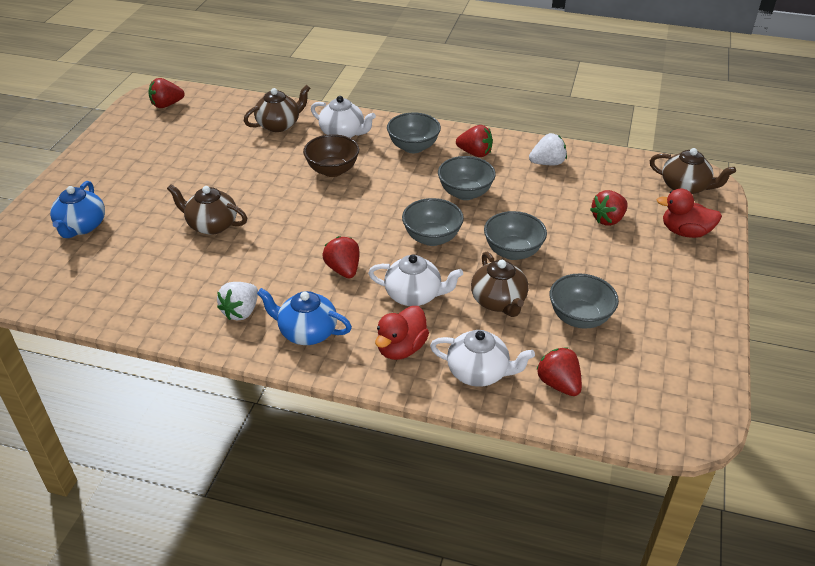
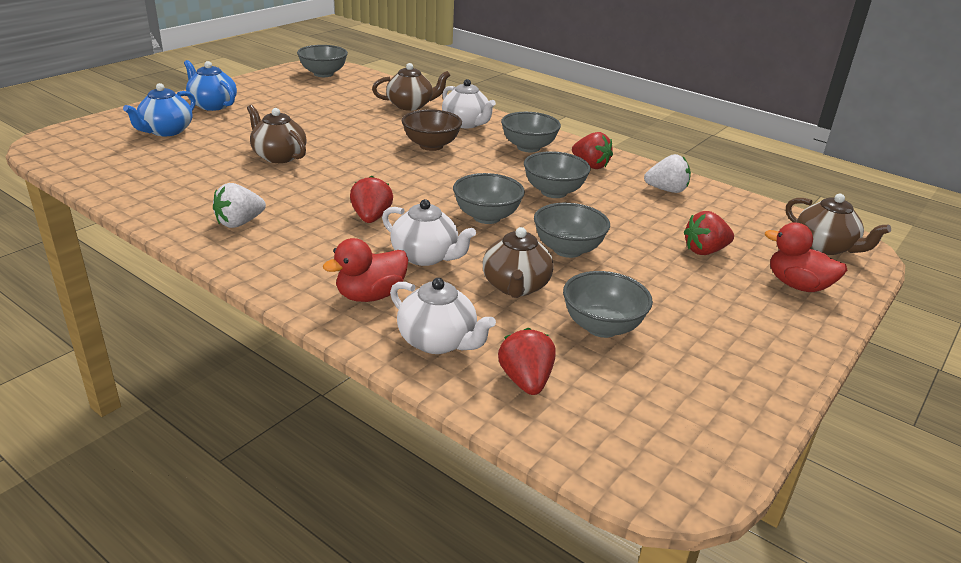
camera: 20 degrees right, 10 degrees down
(167, 105) = (323, 74): red strawberry -> grey bowl
(306, 332) = (286, 255): blue teapot -> blue teapot (212, 105)

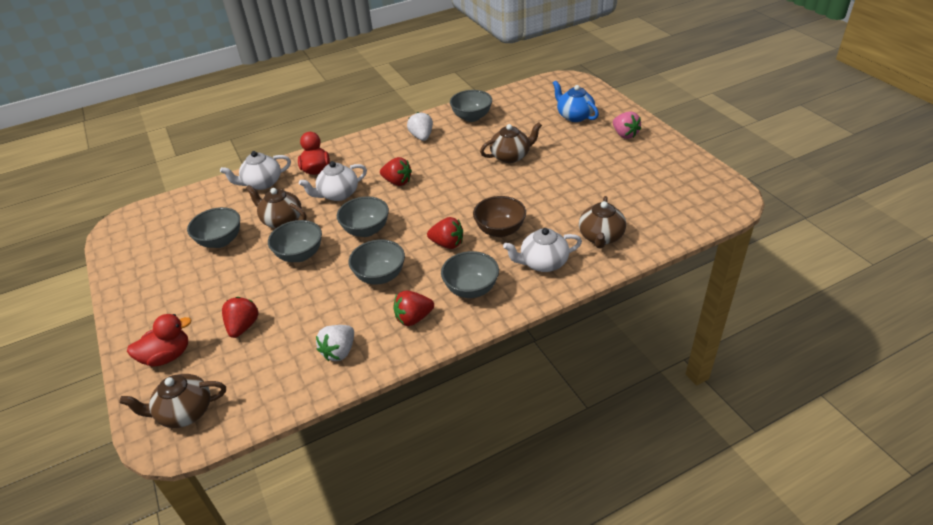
camera: 120 degrees right, 10 degrees up
(212, 105) = (625, 135): blue teapot -> pink strawberry
(323, 74) = (706, 196): grey bowl -> grey bowl (472, 117)
(525, 381) = (211, 202): red strawberry -> red strawberry (447, 244)

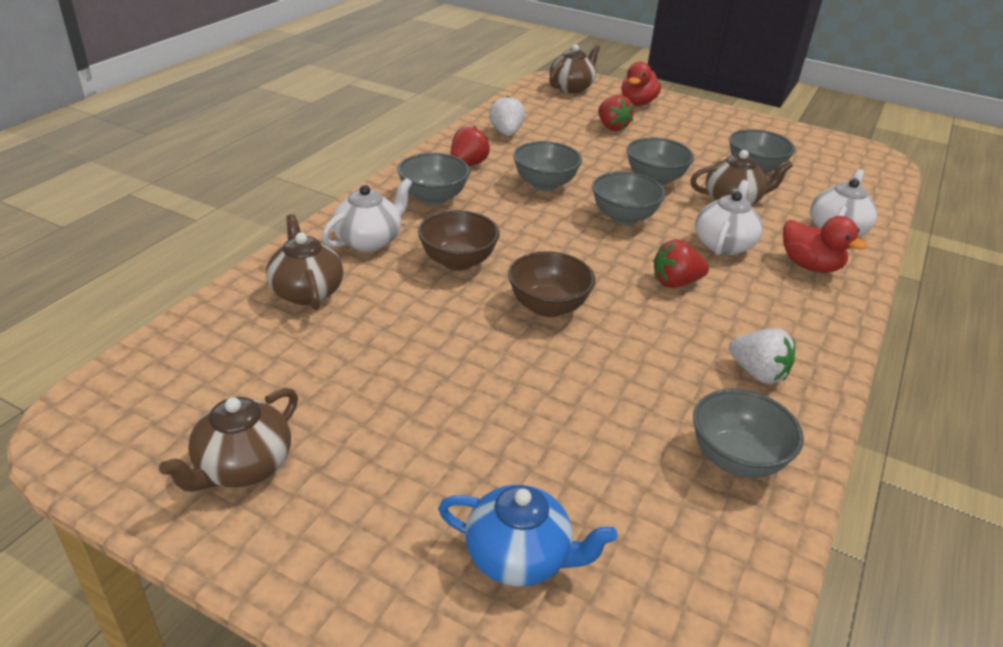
camera: 140 degrees right, 5 degrees down
(447, 244) = (508, 229): red strawberry -> none
(477, 189) = (548, 307): none -> brown bowl
(511, 156) = (556, 385): brown teapot -> brown teapot (242, 467)
(625, 135) = (358, 534): pink strawberry -> none

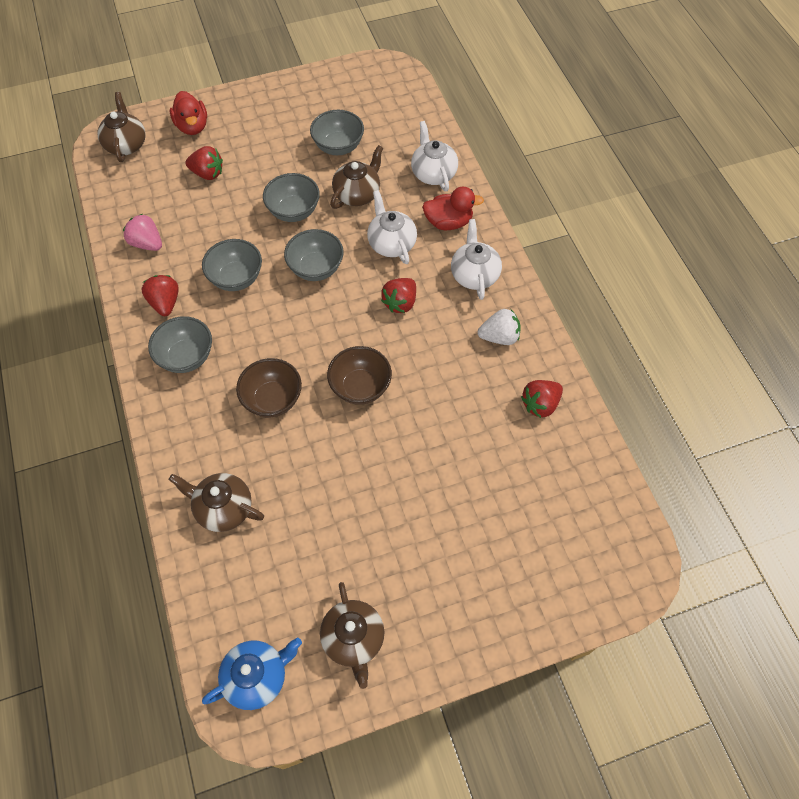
camera: 45 degrees left, 25 degrees up
(369, 241) = (201, 433): white teapot -> white teapot (474, 274)
(506, 133) = (147, 243): white strawberry -> pink strawberry
(520, 557) = (516, 549): blue teapot -> blue teapot (257, 676)
(736, 459) = (540, 404): grey bowl -> red strawberry

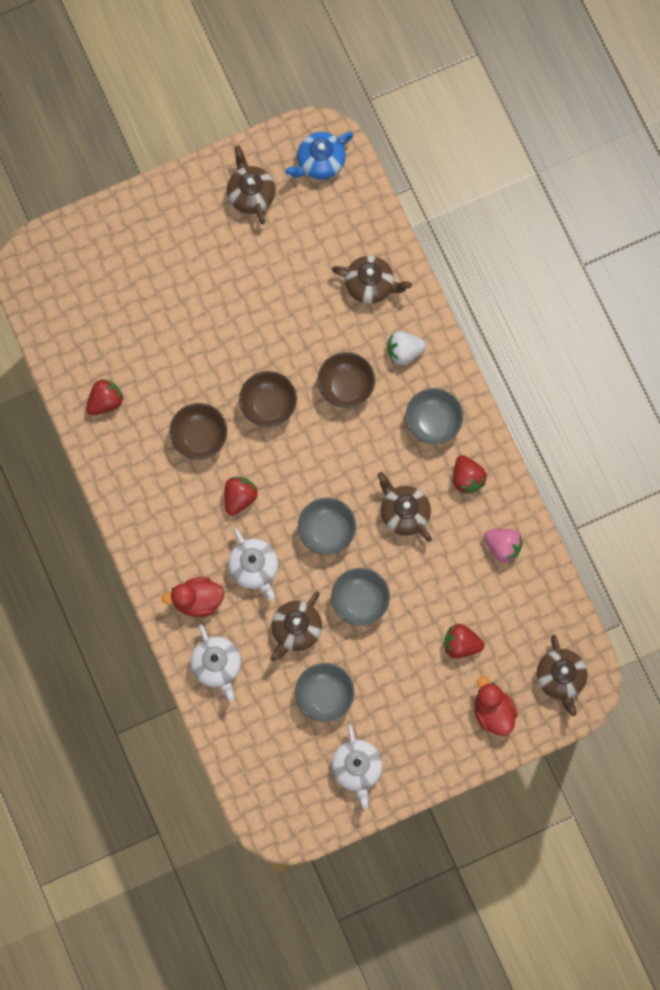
camera: 175 degrees right, 15 degrees up
(236, 278) = (404, 512): grey bowl -> brown teapot
(438, 362) = (199, 437): none -> brown bowl
(474, 274) = (168, 537): white teapot -> white teapot (357, 768)
(499, 337) = (143, 468): white strawberry -> white strawberry (404, 351)

